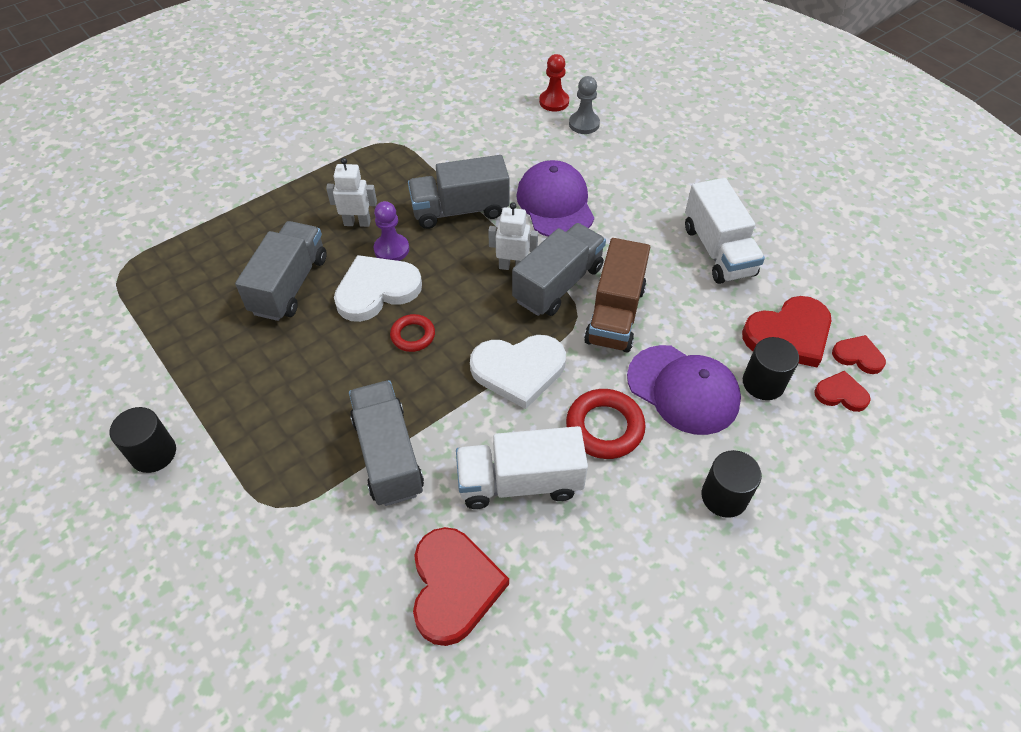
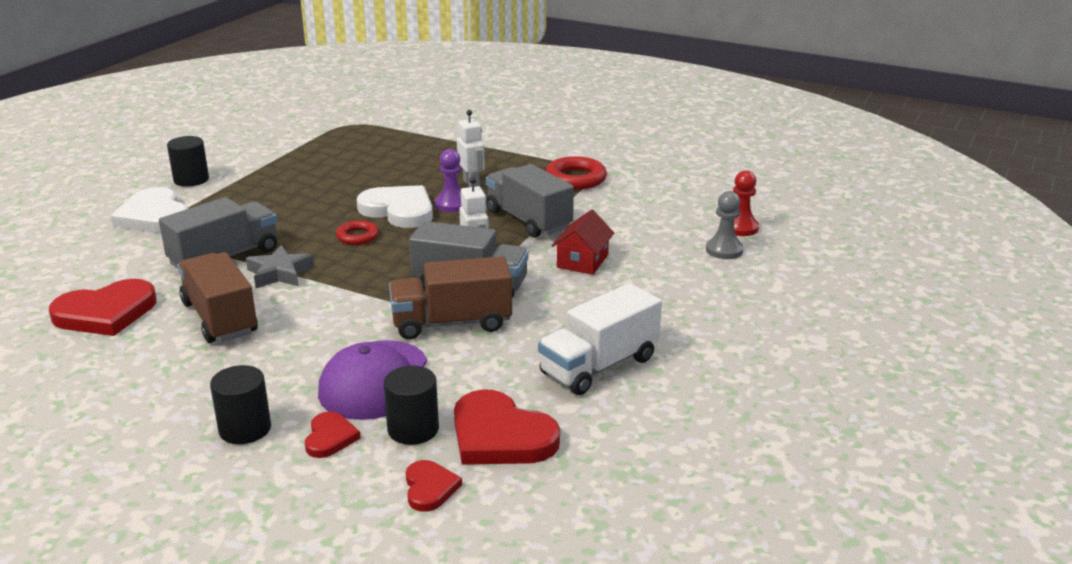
camera: 65 degrees right, 25 degrees down
(290, 285) = (379, 178): grey truck -> none
(453, 414) = (280, 273): none -> grey star
(518, 370) = (347, 290): white heart -> white heart (154, 216)
(520, 482) = (220, 318): white truck -> brown truck
(555, 203) = (582, 261): purple cap -> red house
(604, 427) = (301, 346): red ring -> red ring (575, 179)
(858, 356) = (501, 494): red heart -> red heart (330, 437)

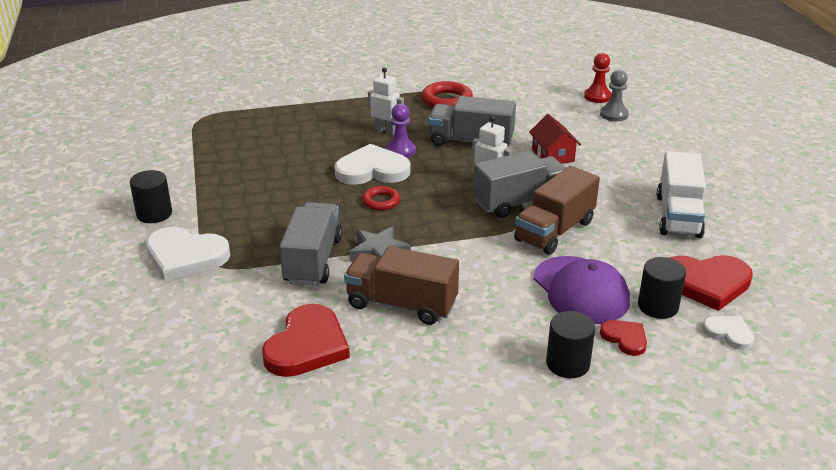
camera: 40 degrees left, 5 degrees up
(429, 488) = (728, 333): red heart -> white heart

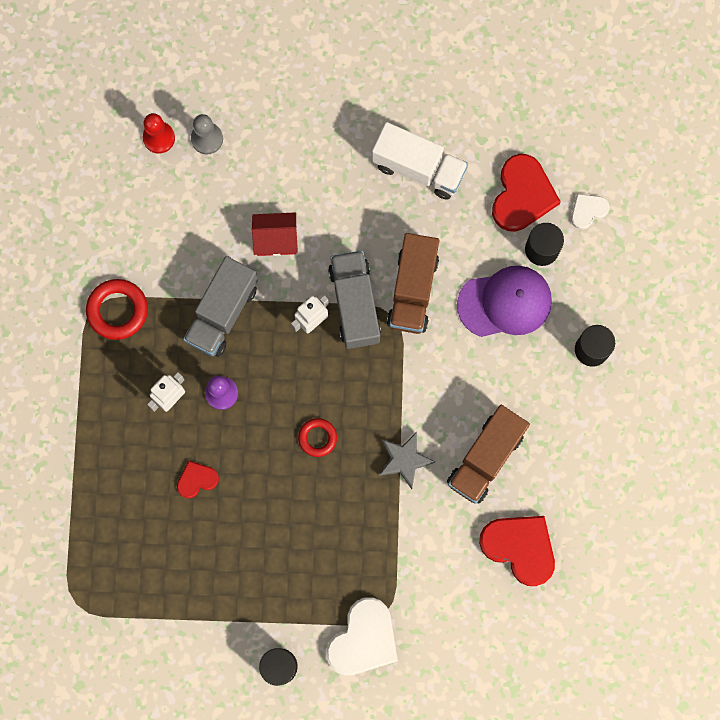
camera: 75 degrees left, 45 degrees up
(313, 260) = (401, 522): grey truck -> none
(372, 170) = (254, 432): white heart -> none
(554, 231) = (412, 290): brown truck -> brown truck turned 45 degrees clockwise
(625, 338) = (574, 293): red heart -> red heart (197, 480)

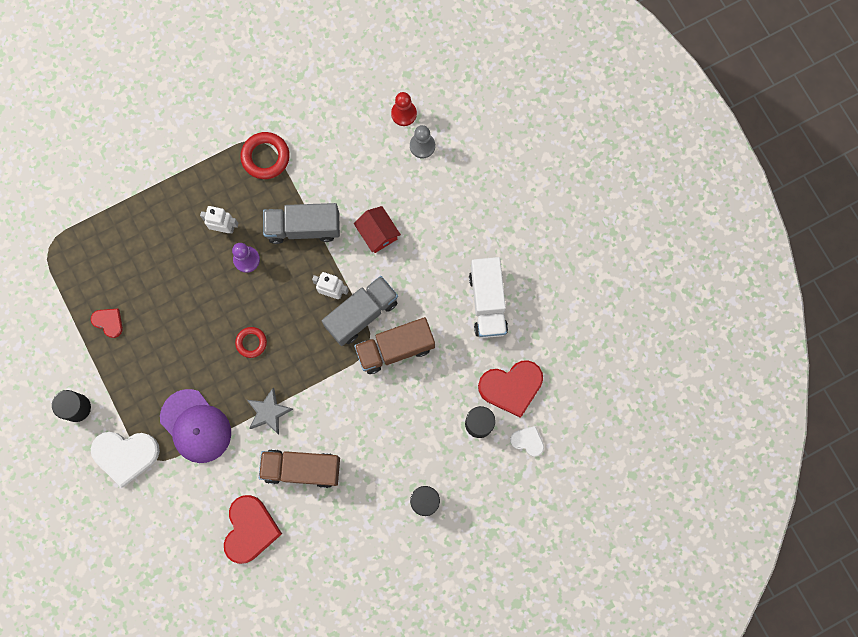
camera: 60 degrees right, 0 degrees up
(197, 480) = (176, 277): red heart -> red heart (108, 322)
(505, 302) = (424, 419): purple cap -> purple cap (196, 426)

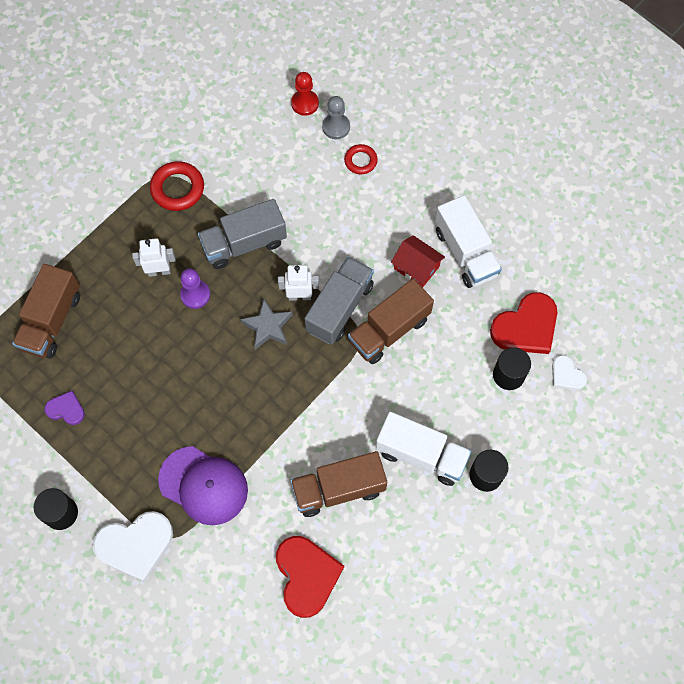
camera: 20 degrees left, 10 degrees down
(108, 322) = (66, 409): red heart -> purple heart
(121, 241) = (51, 321): none -> brown truck
(251, 342) = (232, 377): red ring -> red ring (360, 161)
(269, 412) = (279, 442): grey star -> grey star (268, 326)
(378, 233) = (324, 223): red house -> red house (416, 267)
(379, 465) = (421, 455): none -> white truck
(527, 441) = (566, 375): white heart -> white heart turned 135 degrees counterclockwise

